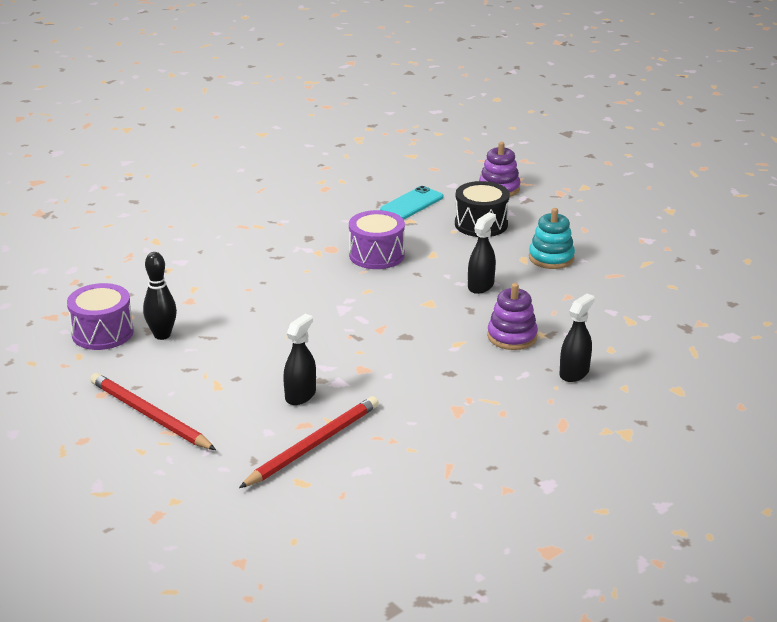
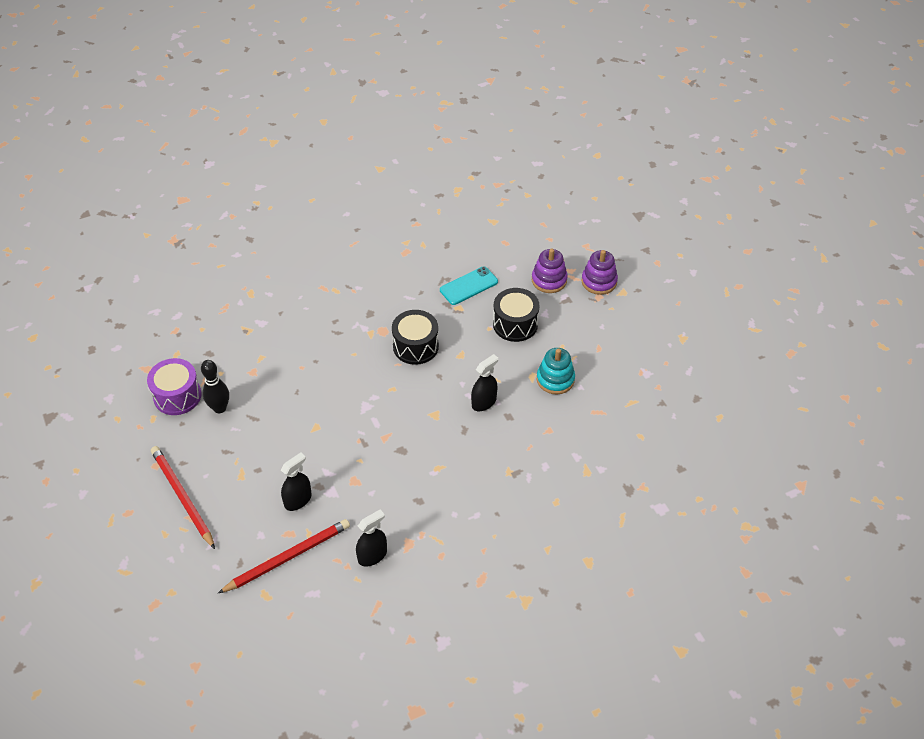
camera: 15 degrees right, 20 degrees up
(376, 255) = (415, 346): purple drum -> black drum
(512, 336) = (484, 469): purple stacking toy -> purple stacking toy (599, 281)
(574, 373) = (515, 523): black spray bottle -> black spray bottle (372, 555)

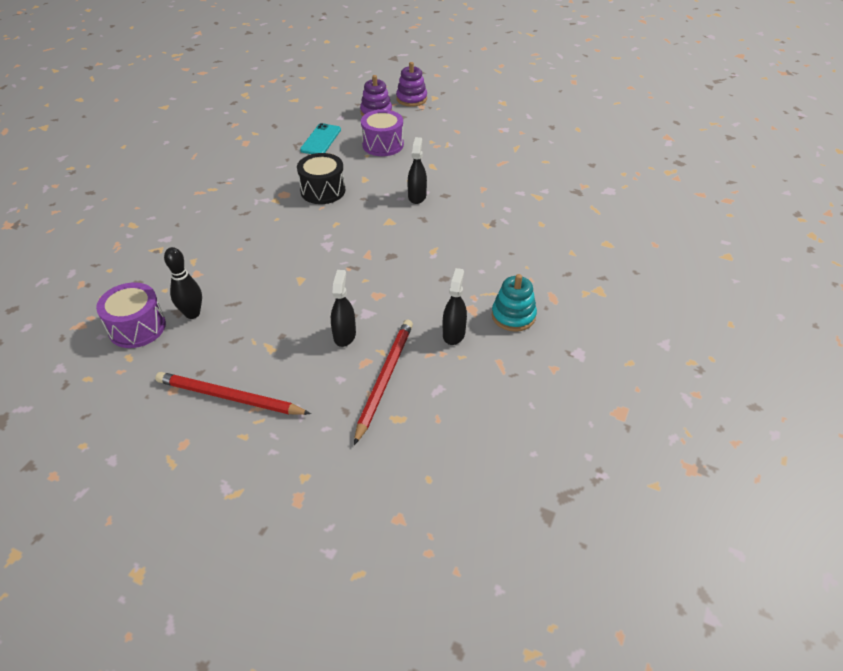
camera: 40 degrees left, 5 degrees down
(515, 324) = (383, 145): black drum -> purple drum
(555, 379) = (450, 160): turquoise stacking toy -> turquoise stacking toy (513, 316)

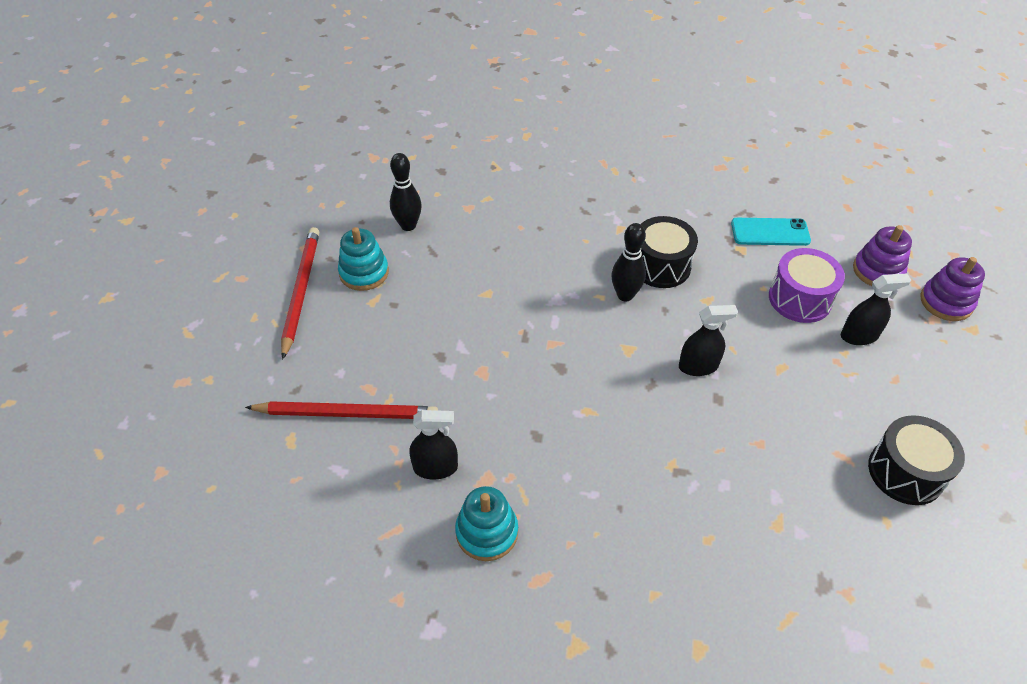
camera: 75 degrees right, 5 degrees up
(137, 327) = (379, 194): purple drum -> none
(233, 350) = (364, 273): none -> turquoise stacking toy
(341, 212) = (625, 295): none -> black bowling pin
(344, 335) = (407, 358): black spray bottle -> black spray bottle (859, 336)
(517, 146) = (905, 472): none -> black drum

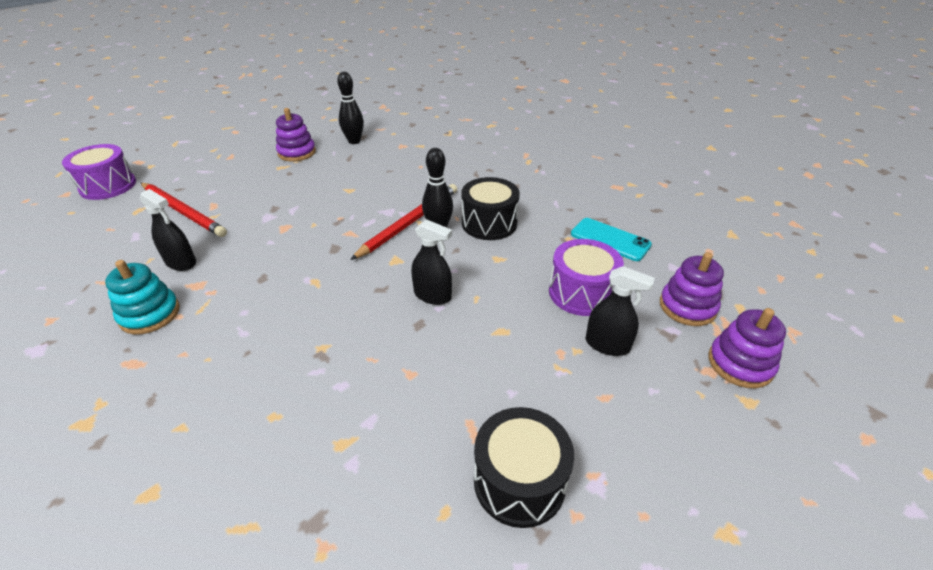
camera: 35 degrees right, 10 degrees down
(199, 433) = (108, 186): none -> purple drum
(301, 291) = (253, 148): red pencil -> red pencil (409, 222)
(364, 273) = (297, 153): turquoise stacking toy -> purple stacking toy

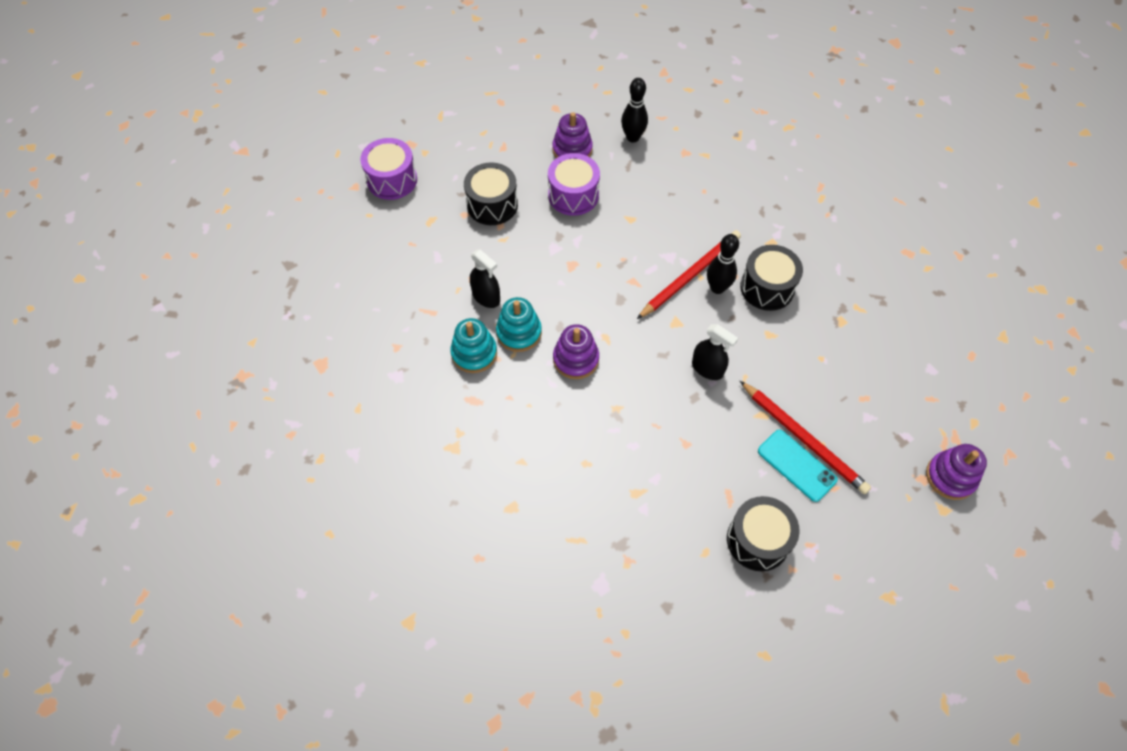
camera: 10 degrees right, 20 degrees up
(183, 211) = (473, 229): red pencil -> red pencil (804, 439)
(208, 193) = (492, 205): none -> black drum
(212, 289) = (519, 332): none -> turquoise stacking toy
(581, 292) = (838, 385): purple drum -> purple drum (573, 195)
(607, 345) = (847, 442): black spray bottle -> none
(610, 239) = (880, 326): turquoise phone -> turquoise phone (796, 465)
(687, 307) = (927, 415): purple stacking toy -> purple stacking toy (576, 359)

